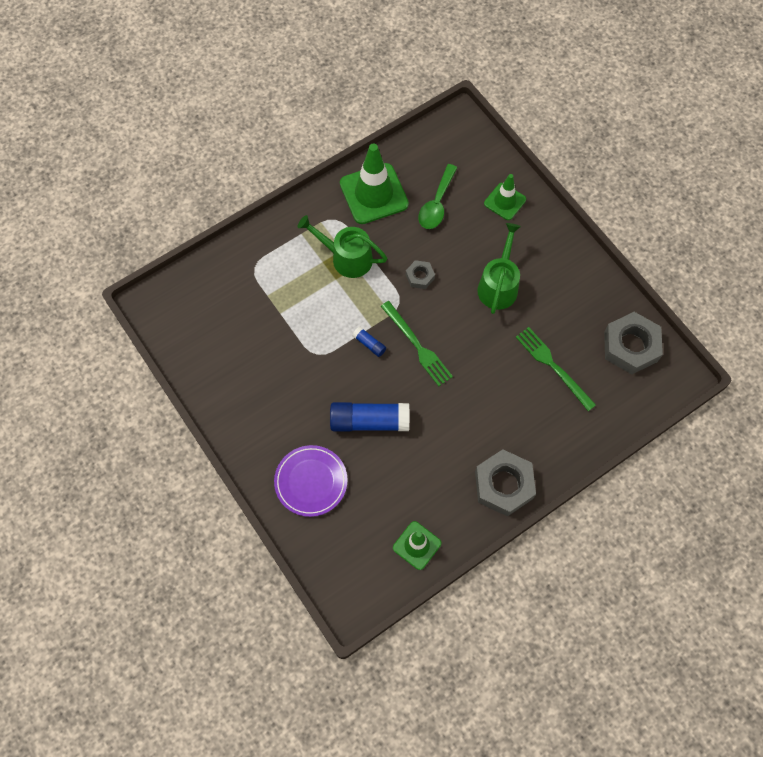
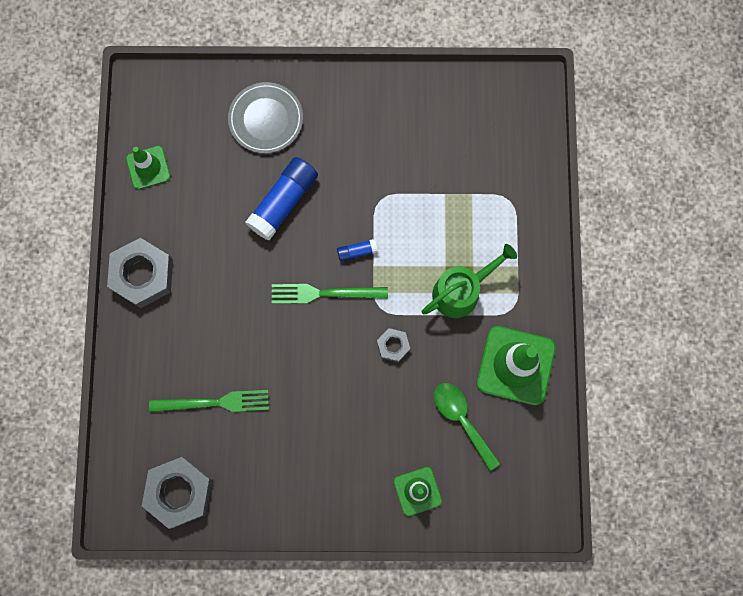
camera: 125 degrees right, 10 degrees up
(311, 481) = (266, 119): purple plate -> grey plate
(498, 285) = (331, 414): green watering can -> none

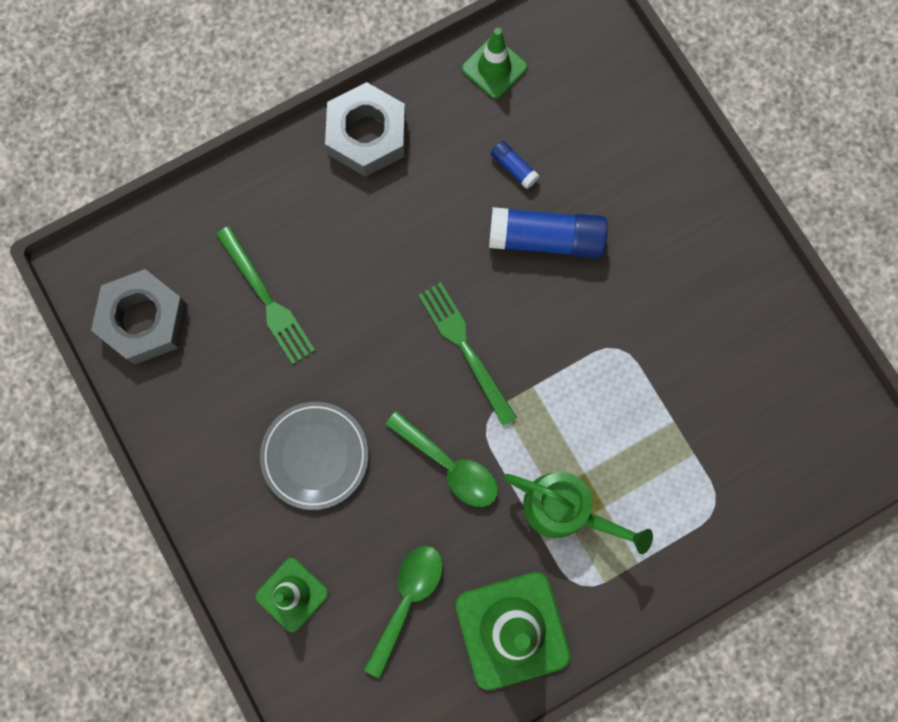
camera: 60 degrees right, 0 degrees up
(266, 119) = (632, 161): grey plate -> grey plate (315, 456)
(357, 252) = (538, 357): blue glue stick -> blue glue stick (513, 168)
(393, 346) = (449, 465): grey nut -> green spoon

